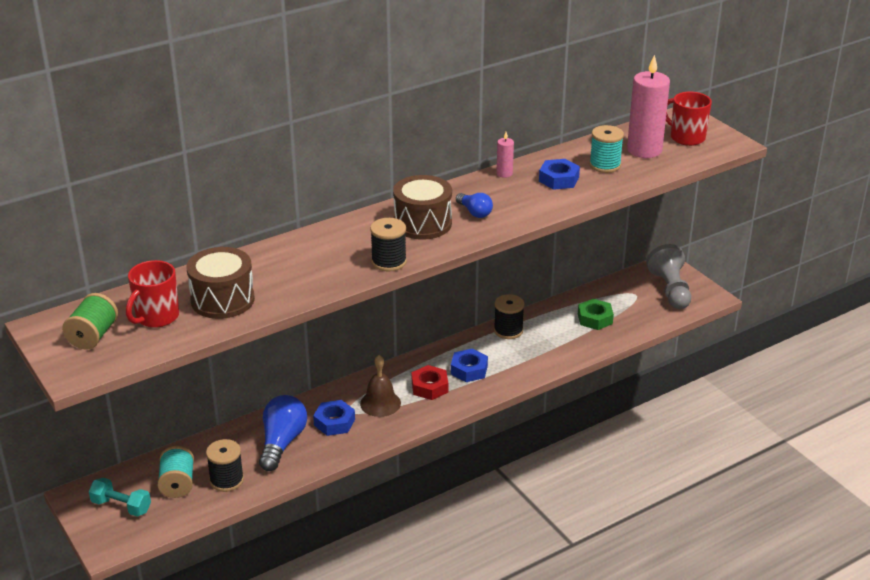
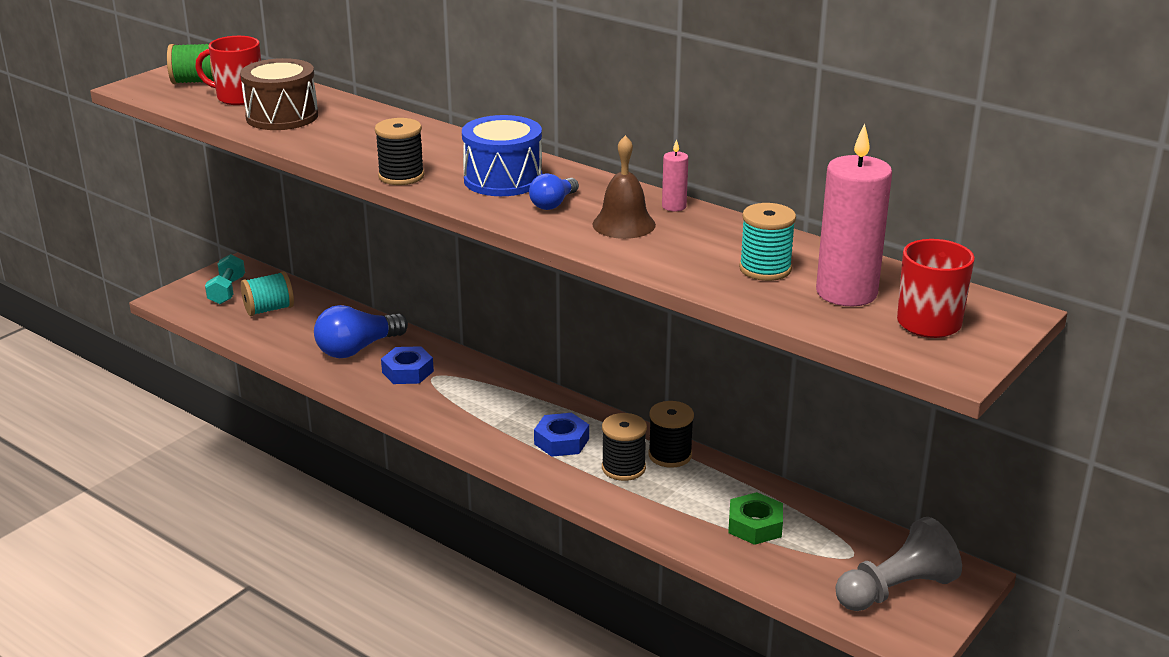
camera: 70 degrees right, 5 degrees down
(226, 480) = (284, 333): black spool -> black spool (623, 468)
(282, 443) = (357, 349): blue light bulb -> blue light bulb turned 150 degrees clockwise
(380, 403) = (458, 393): brown bell -> brown bell (624, 224)
(422, 223) = (503, 180): brown drum -> blue drum
(429, 387) = (508, 420): red nut -> none
(558, 179) = (690, 243): blue nut -> none

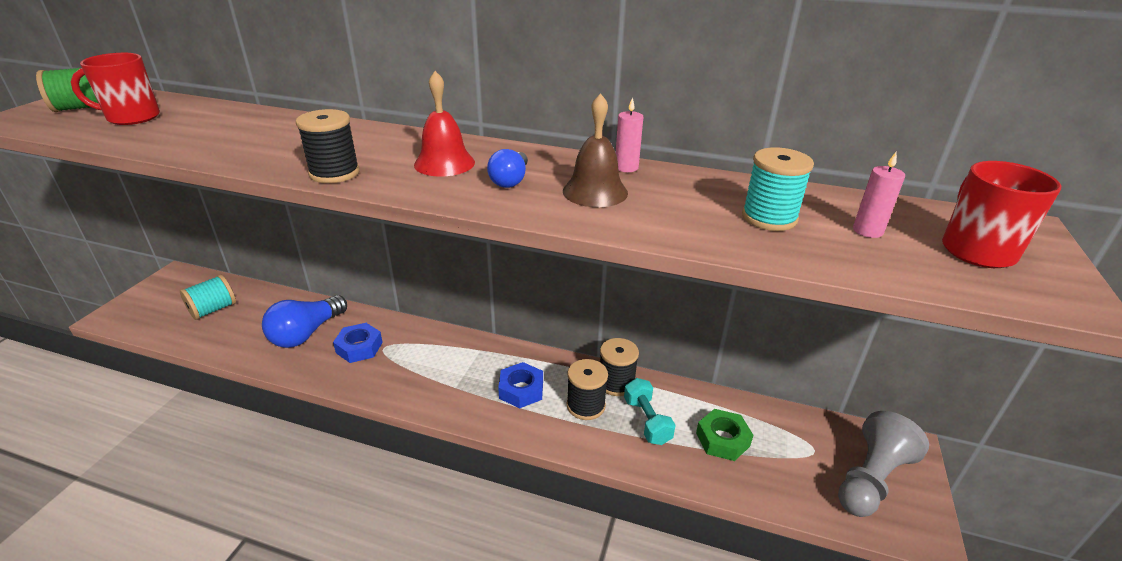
camera: 20 degrees left, 5 degrees up
(227, 291) = (169, 298): turquoise dumbbell -> turquoise dumbbell (647, 421)
(282, 116) = (183, 130): brown drum -> none
(503, 180) = (444, 163): blue drum -> red bell
(846, 293) = (867, 231): pink candle -> pink candle, size x0.45

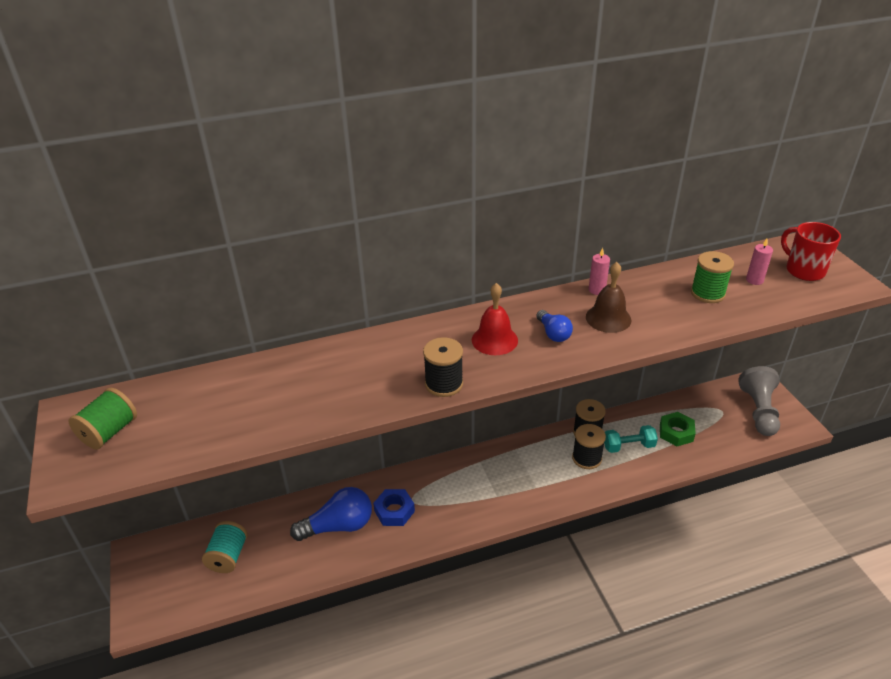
camera: 35 degrees left, 5 degrees up
(132, 117) = (181, 418): red mug -> none
(306, 333) = (338, 526): blue light bulb -> blue light bulb turned 105 degrees counterclockwise
(521, 390) = (539, 472): blue nut -> none
(647, 421) = (628, 446): turquoise dumbbell -> turquoise dumbbell turned 45 degrees counterclockwise
(769, 218) = (707, 293): turquoise spool -> green spool

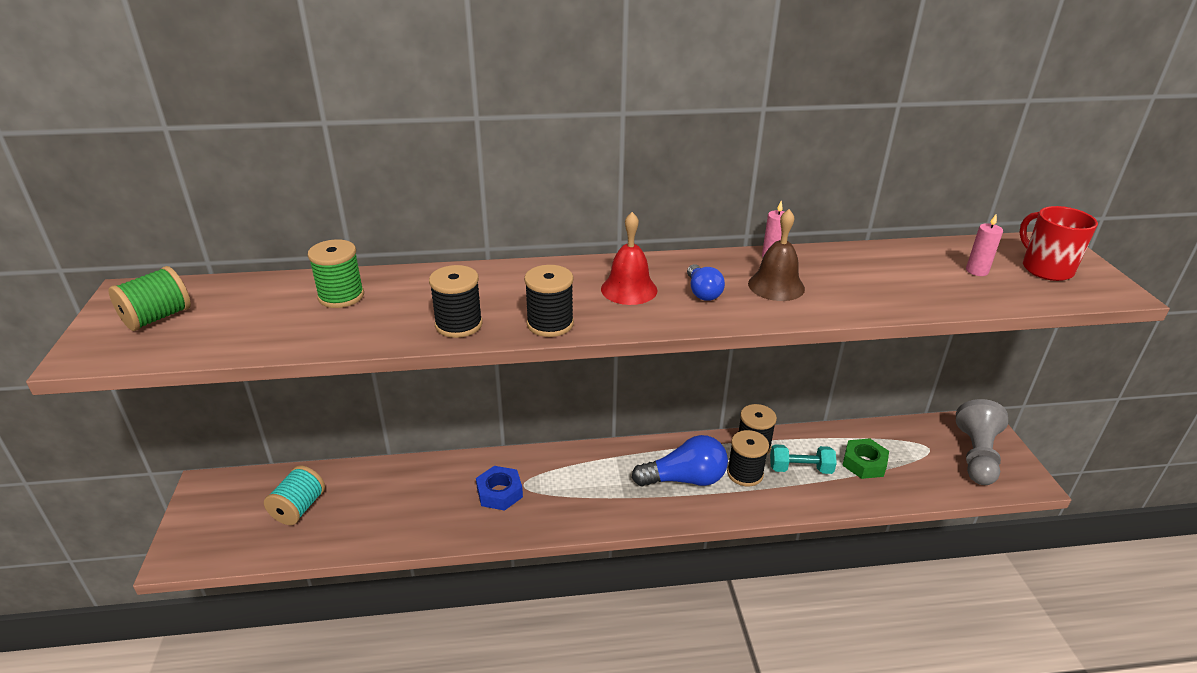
camera: 10 degrees right, 5 degrees down
(338, 526) = (431, 498): blue light bulb -> blue light bulb (685, 479)
(370, 396) = (459, 324): none -> black spool
(707, 293) = (911, 277): green spool -> green spool (341, 296)

